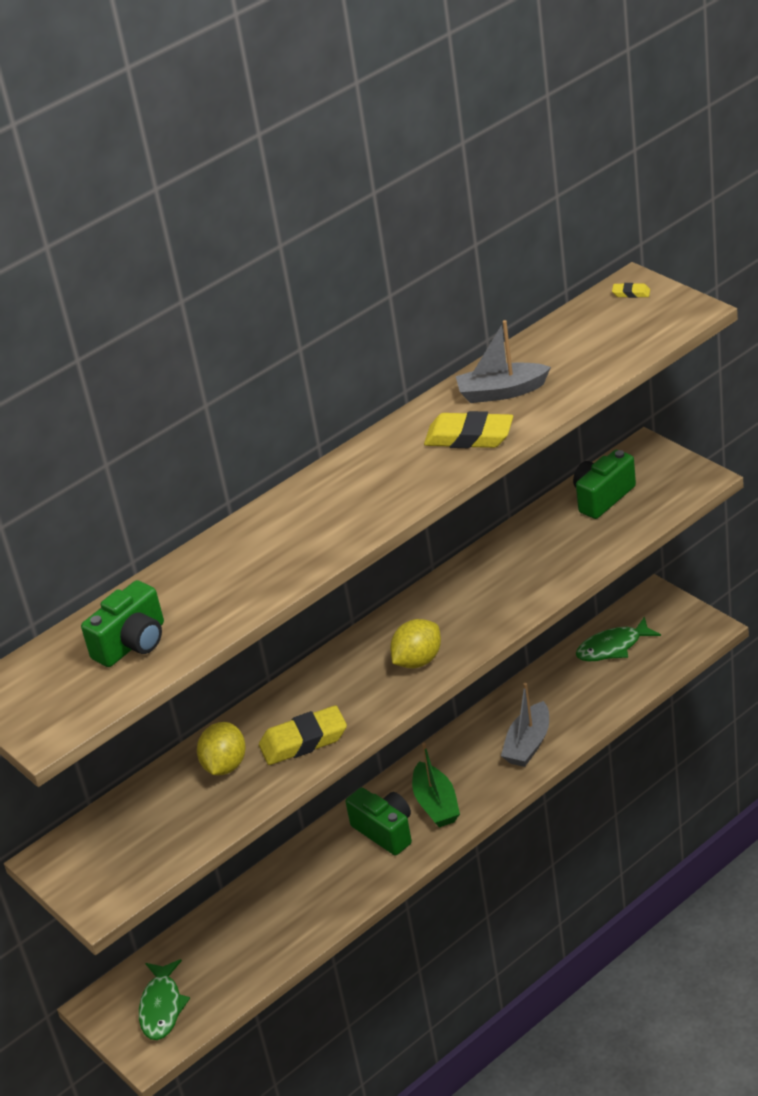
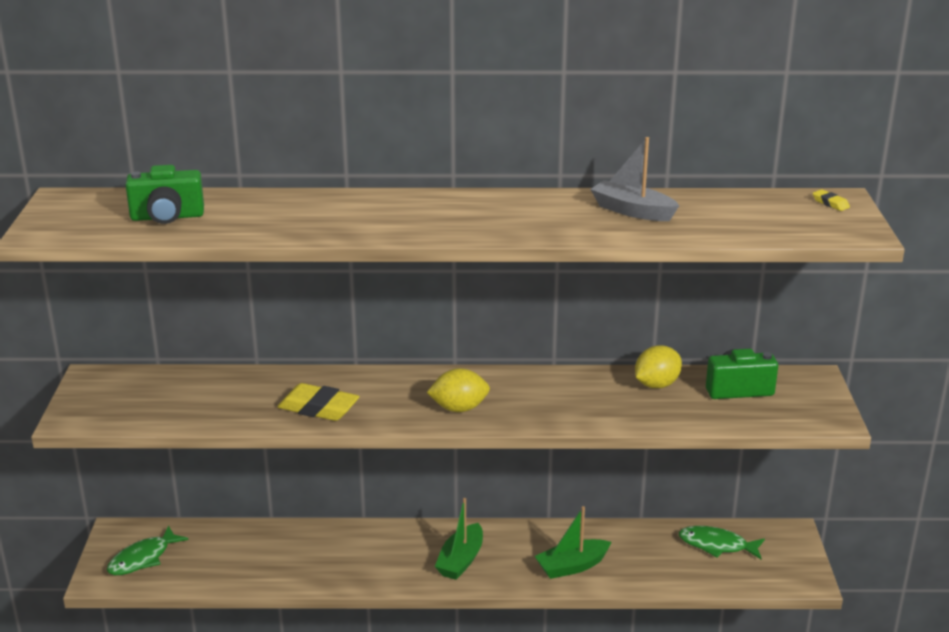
camera: 35 degrees right, 10 degrees down
(225, 765) = (255, 392): yellow lemon -> yellow lemon (656, 385)
(385, 831) = (407, 554): green camera -> none
(469, 437) = (563, 223): yellow eraser -> none
(528, 744) = (572, 566): grey boat -> green boat

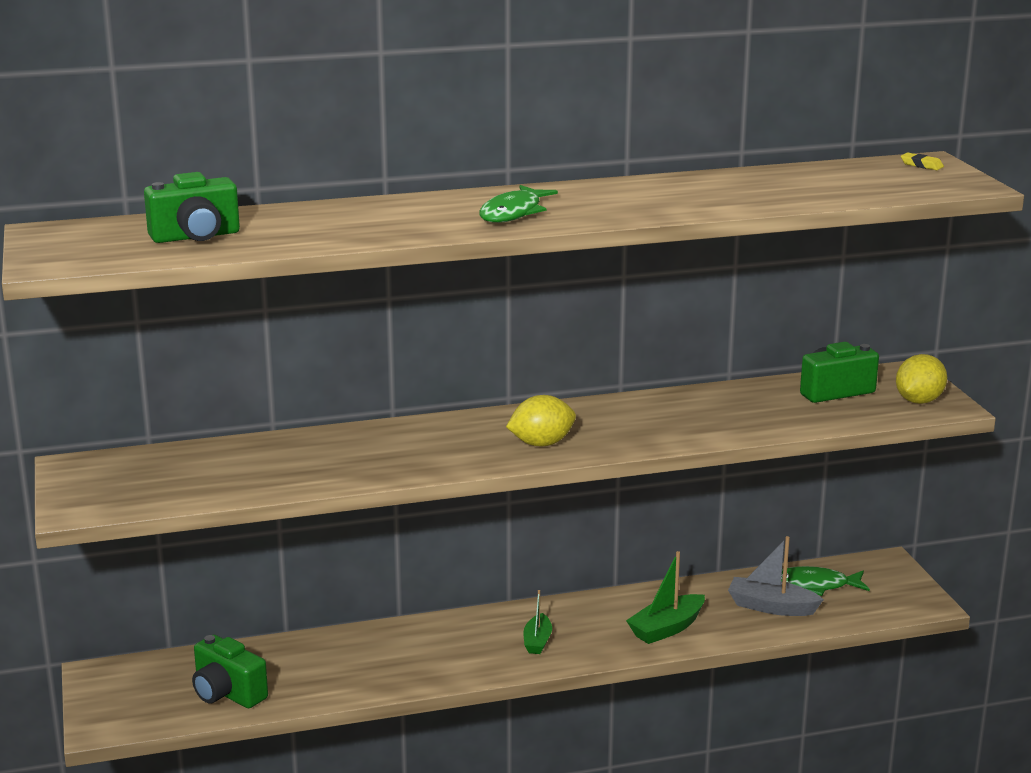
camera: 15 degrees left, 5 degrees down
(143, 558) = (147, 696): green fish -> green fish (513, 213)
(202, 566) = (227, 693): none -> green camera
(318, 408) = (377, 463): yellow eraser -> none
(461, 560) = (537, 641): green boat -> green boat, size x0.65
(632, 211) = (723, 188): grey boat -> grey boat (771, 607)
(656, 385) = (745, 397): yellow lemon -> yellow lemon (918, 401)

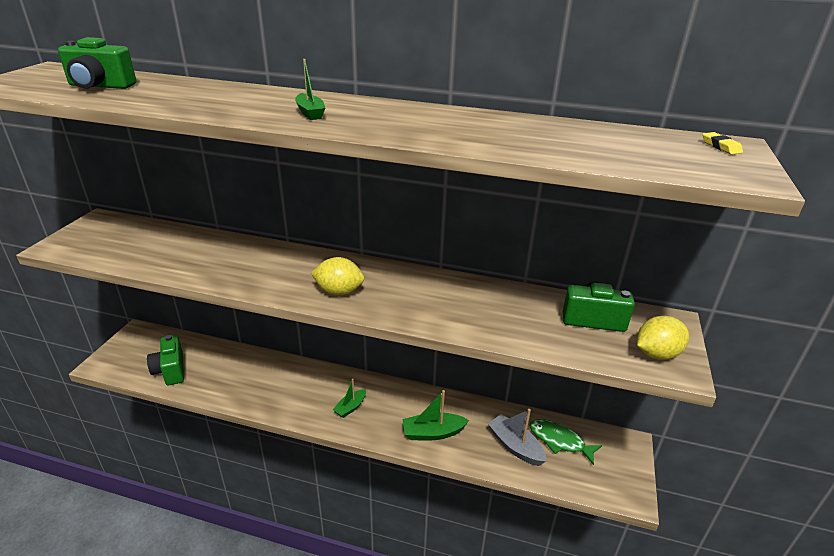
camera: 30 degrees right, 10 degrees up
(513, 213) = (310, 113): green fish -> green boat

